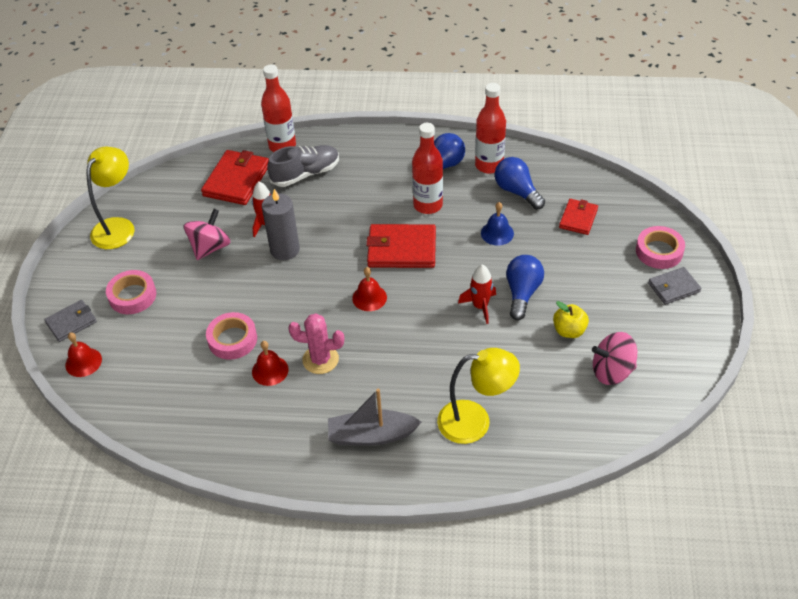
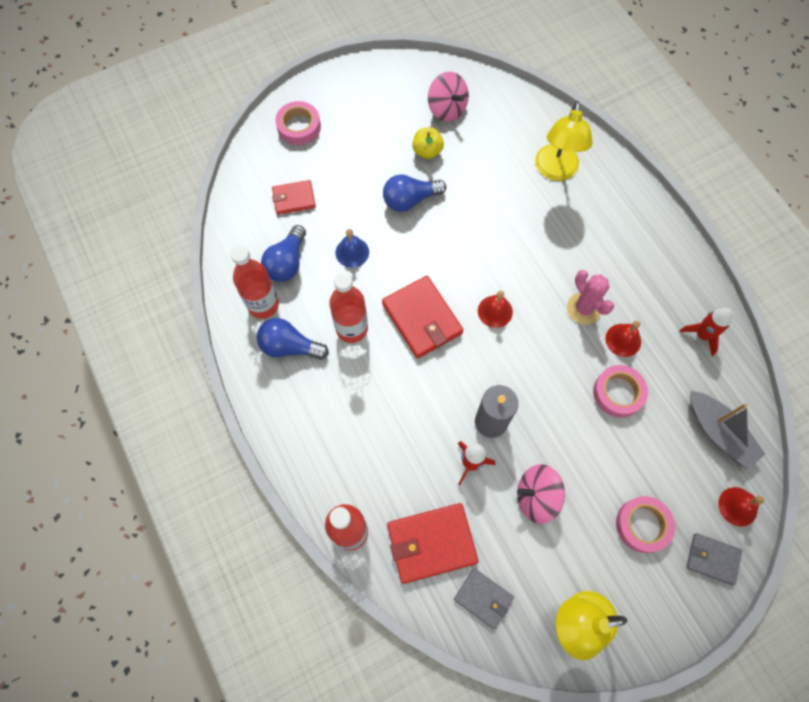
camera: 125 degrees left, 20 degrees up
(305, 174) = (378, 474): grey shoe -> none
(371, 435) = (619, 230): grey boat -> grey boat (718, 432)
(475, 421) = (555, 171): yellow lamp -> yellow lamp turned 135 degrees counterclockwise
(480, 306) = (445, 222): red rocket -> red rocket (702, 335)
(673, 287) = (334, 103): grey wallet -> grey wallet (483, 598)

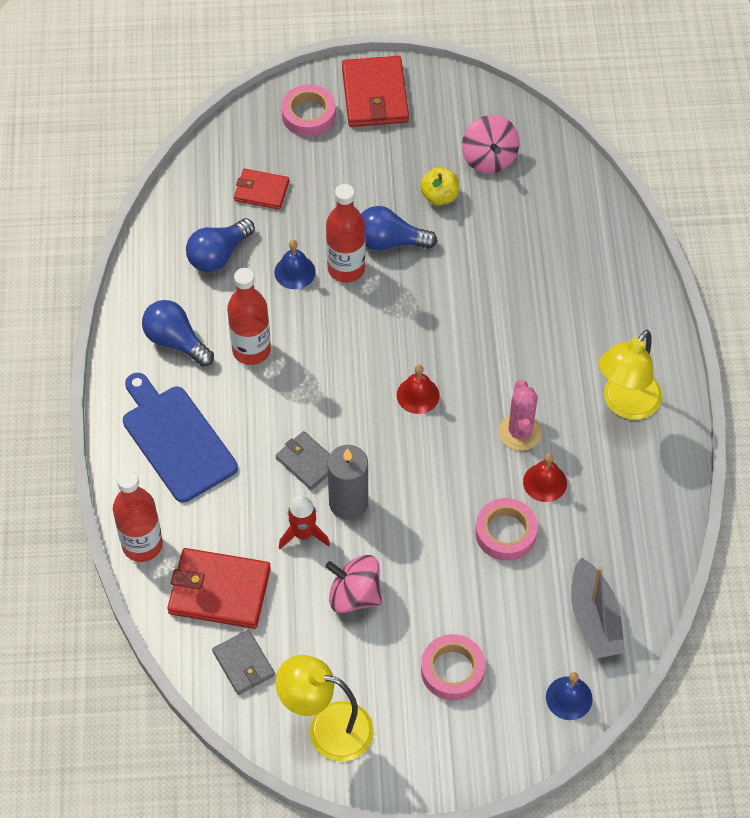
camera: 25 degrees right, 10 degrees down
(263, 305) = (170, 288): red bottle -> red bottle (346, 268)
(331, 429) = (176, 440): none -> blue cutting board
(422, 319) = (333, 370): red wallet -> red wallet (375, 95)
(555, 171) = (576, 274): yellow lamp -> yellow lamp (625, 404)
(702, 335) = (639, 514): red rocket -> none
(712, 559) = (508, 734): grey wallet -> grey wallet (307, 462)
(737, 506) = (569, 698): red bell -> blue bell

